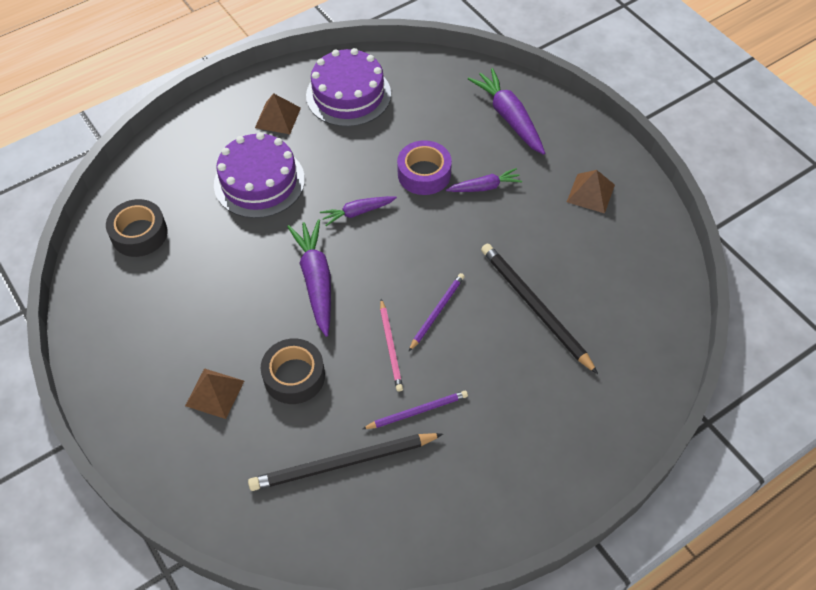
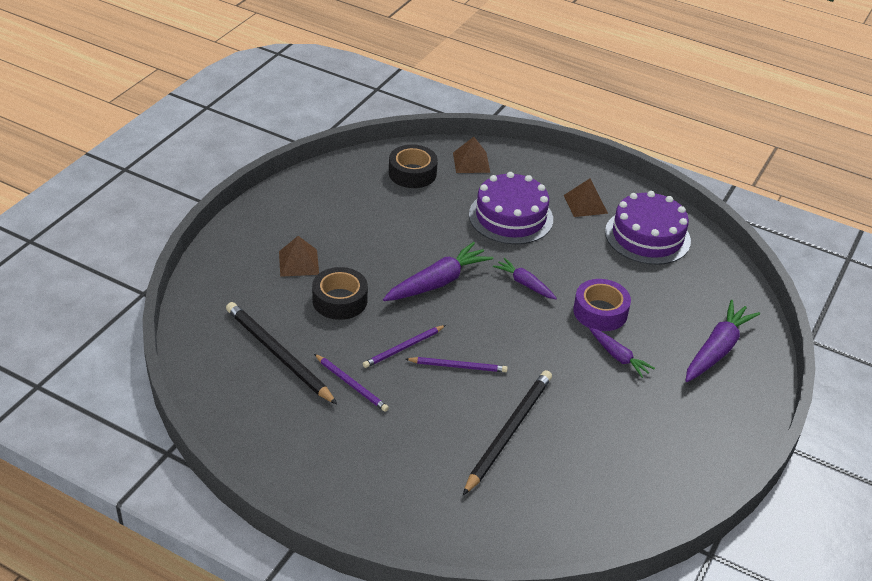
camera: 60 degrees right, 15 degrees down
(391, 347) = (403, 348): pink pencil -> purple pencil
(590, 193) = (675, 437): brown pyramid -> brown pyramid (471, 162)

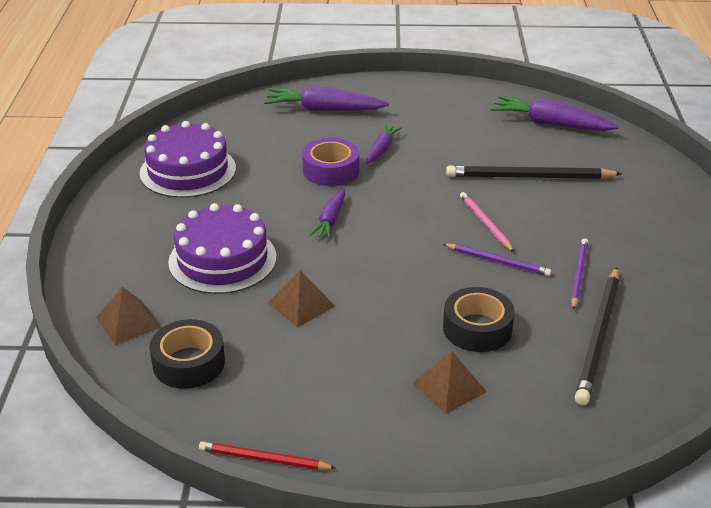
camera: 115 degrees left, 5 degrees down
(310, 175) = (263, 459): none -> red pencil
(438, 282) = (381, 273): purple carrot -> purple carrot (550, 124)
(458, 366) = (485, 223): purple pencil -> pink pencil
(585, 204) = (158, 218): brown pyramid -> brown pyramid (301, 304)

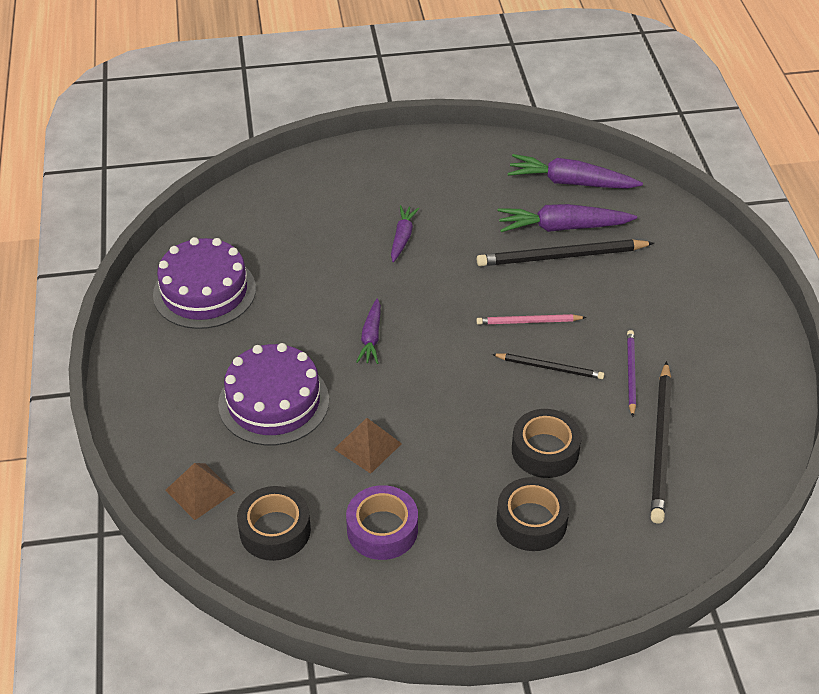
camera: 10 degrees left, 10 degrees up
(263, 459) = (376, 626): red pencil -> none
(324, 109) = (328, 190): purple carrot -> purple carrot (562, 227)
(331, 170) = (356, 272): purple tape -> purple tape (382, 530)
(449, 387) = (531, 521): brown pyramid -> black tape
(485, 223) = (528, 322): pink pencil -> pink pencil turned 60 degrees counterclockwise
(498, 261) = (550, 368): purple pencil -> black pencil

